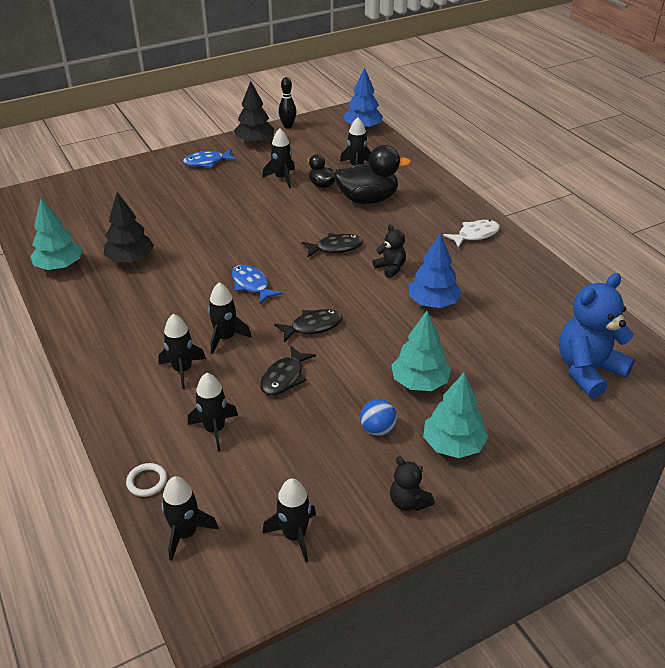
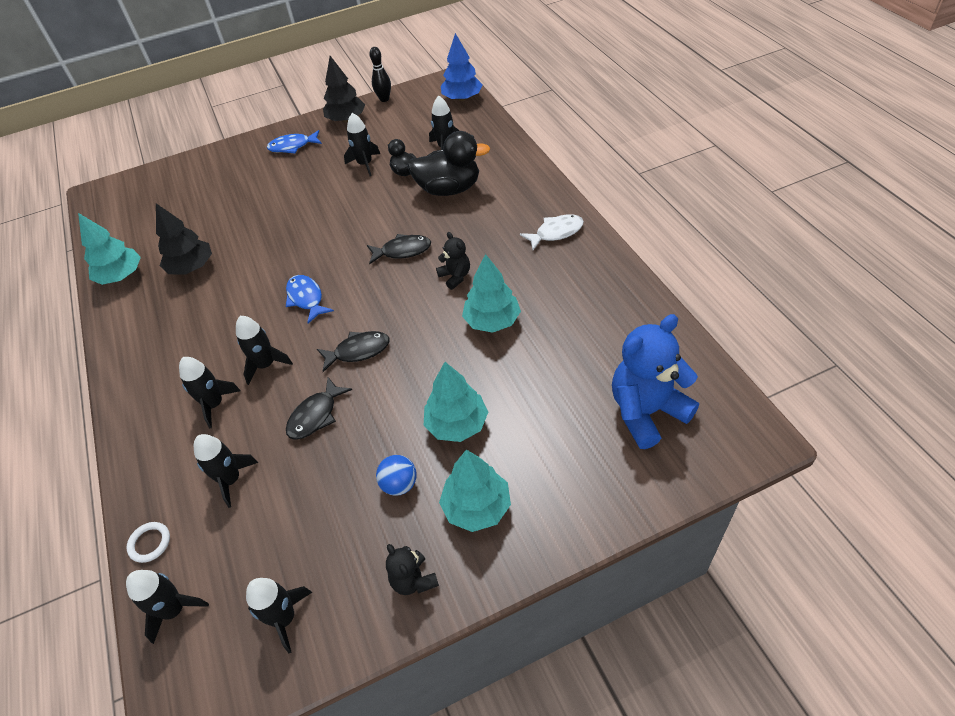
camera: 10 degrees right, 10 degrees up
(433, 303) = (492, 321): blue tree -> turquoise tree

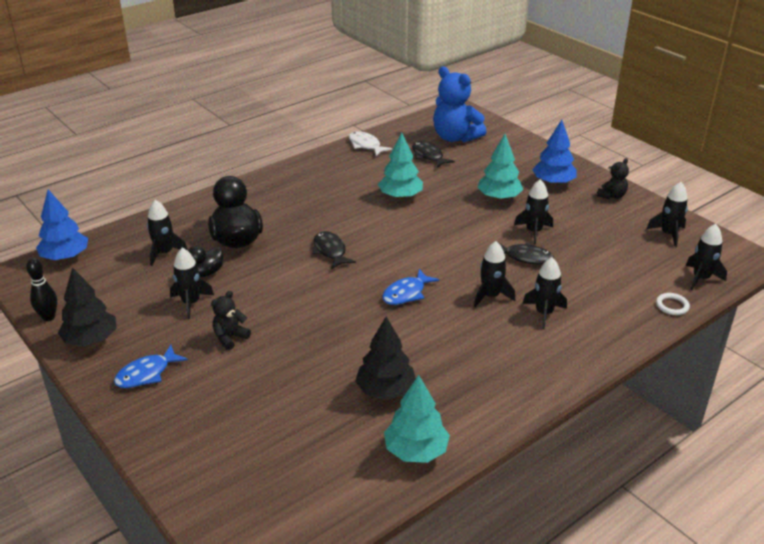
camera: 110 degrees left, 15 degrees down
(231, 480) = (600, 283): black rocket -> black rocket (533, 232)
(292, 146) = (146, 374): blue fish -> blue fish turned 75 degrees clockwise
(358, 351) = (455, 251): black fish -> black fish (428, 156)
(399, 484) = (556, 211): blue ball -> none
(455, 276) = (357, 219): black teddy bear -> black teddy bear (230, 338)
(476, 507) = (553, 182): turquoise tree -> blue tree
(556, 232) = (294, 180): white fish -> white fish (366, 145)

